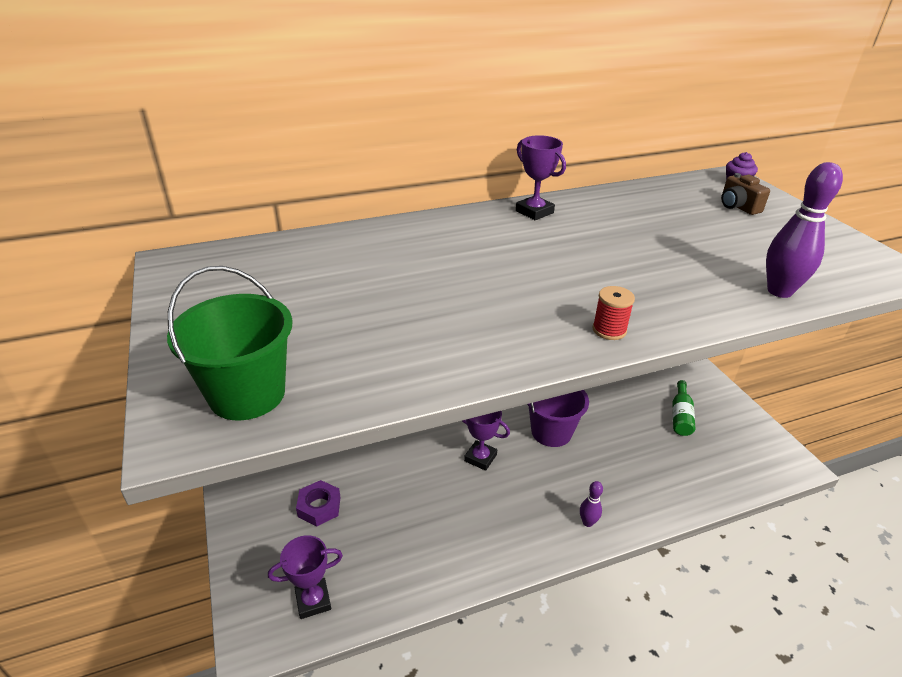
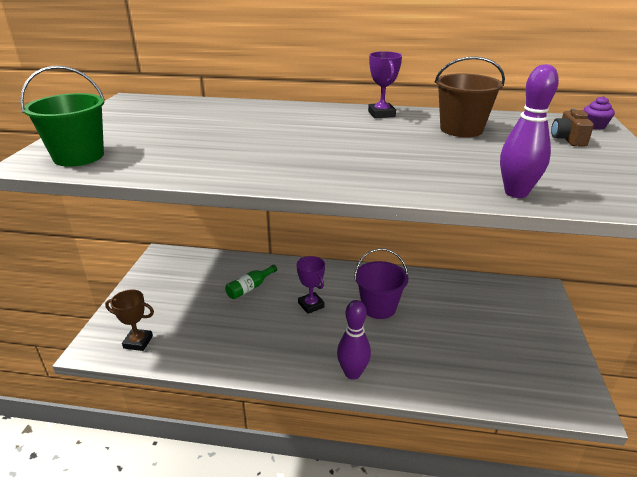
camera: 30 degrees right, 5 degrees down
(313, 601) = (138, 342): purple trophy -> brown trophy
(319, 507) = (186, 295): purple nut -> none
(587, 522) = (352, 373): purple bowling pin -> purple bowling pin, size x1.79
(609, 330) = (331, 181): red spool -> none
(637, 216) = (461, 129): none -> brown bucket
(680, 416) = (502, 334): green bottle -> green bottle (250, 288)

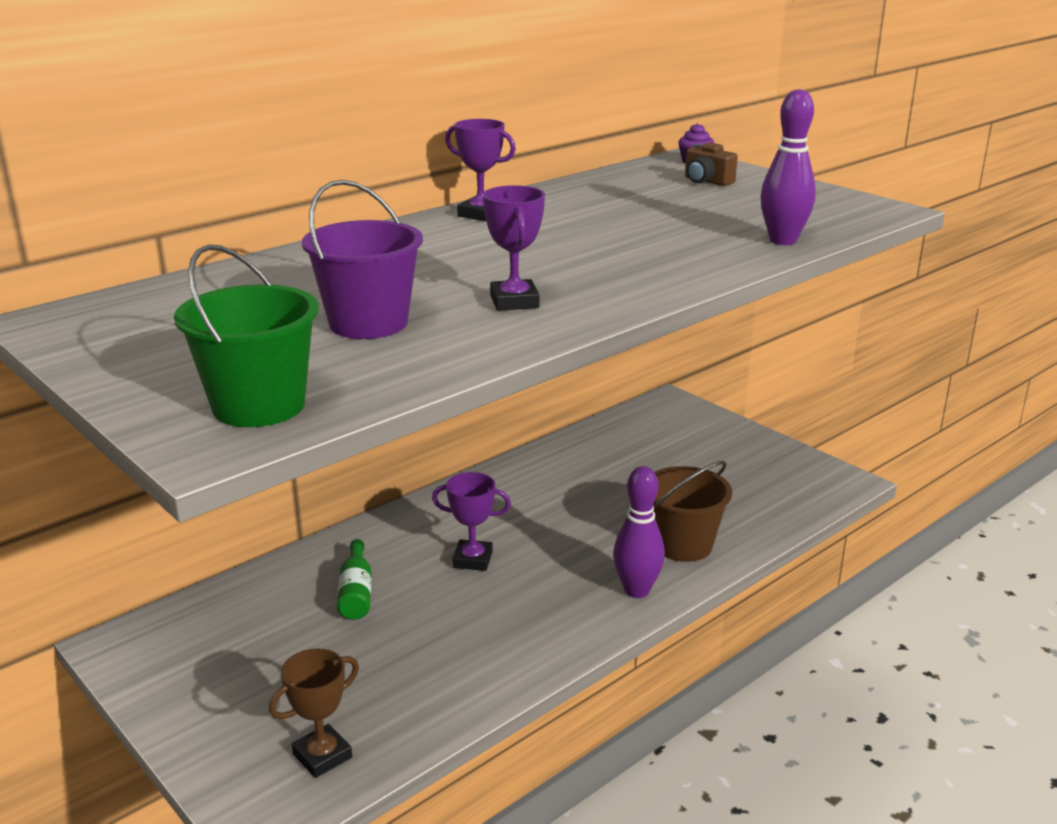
camera: 50 degrees left, 5 degrees down
(273, 159) = (514, 301): none -> purple trophy
(379, 307) = (551, 513): purple bucket -> purple bucket (368, 323)
(461, 129) = (602, 203): brown bucket -> brown bucket (683, 545)

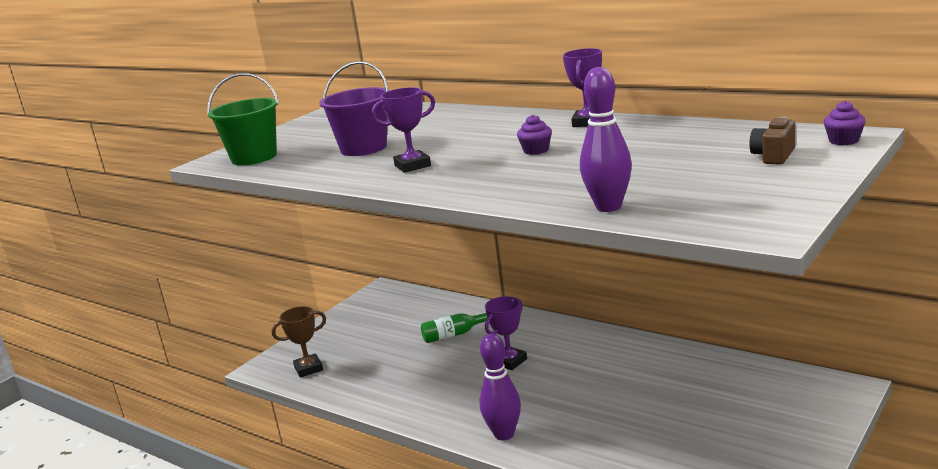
camera: 80 degrees right, 5 degrees down
(322, 756) = (308, 369): brown trophy -> brown trophy turned 60 degrees counterclockwise
(472, 559) = (510, 361): purple trophy -> purple trophy turned 45 degrees clockwise
(553, 244) = (536, 150): none -> purple cupcake
(683, 545) = (581, 443): brown bucket -> none

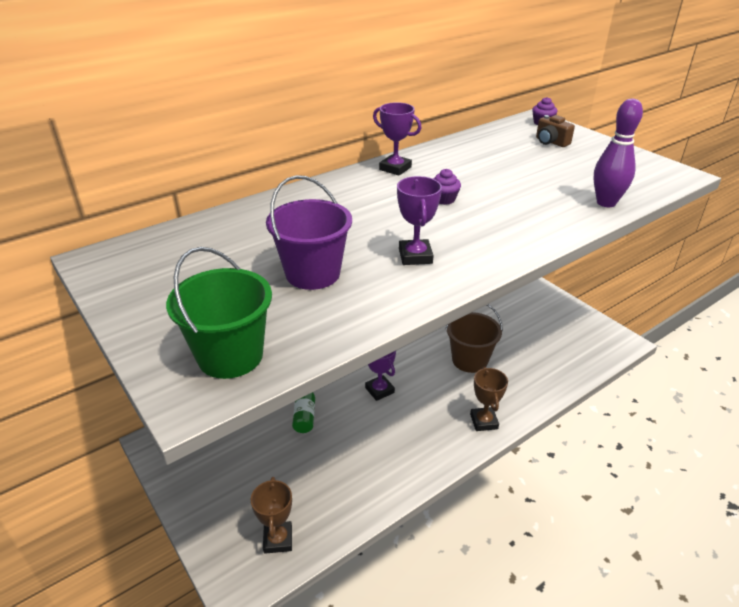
camera: 75 degrees left, 15 degrees up
(504, 434) = (484, 421): purple bowling pin -> brown trophy
(605, 402) = (469, 360): none -> brown bucket

